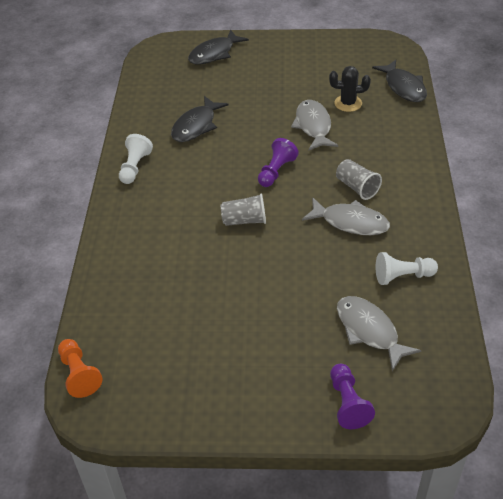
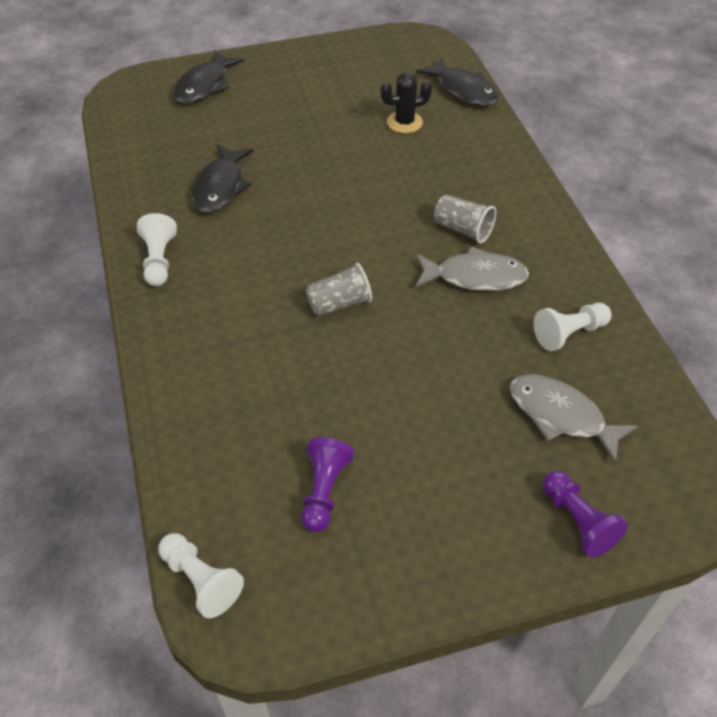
camera: 20 degrees left, 5 degrees up
(79, 374) = (201, 580): orange pawn -> white pawn
(276, 171) = (352, 228): purple pawn -> purple pawn (324, 491)
(313, 126) = (374, 160): grey fish -> none

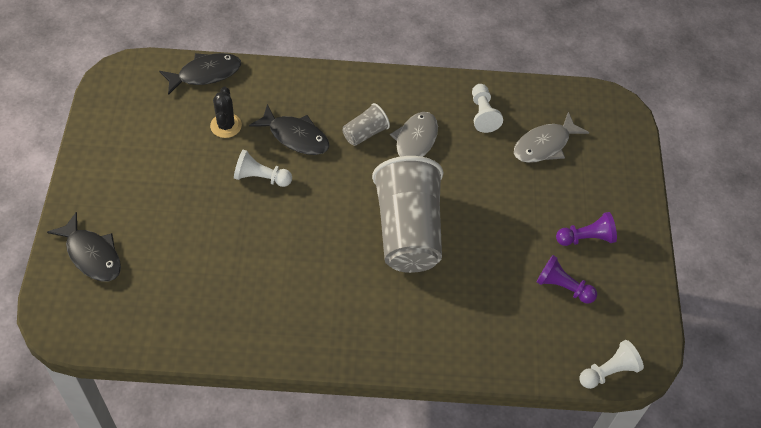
camera: 75 degrees left, 5 degrees up
(159, 260) = (313, 339): white pawn -> white pawn (261, 177)
(220, 187) = (244, 275): black fish -> black fish (295, 136)
(339, 303) = (408, 231): grey cup -> grey cup, size x2.26
(577, 521) = (618, 168): purple pawn -> purple pawn (586, 238)

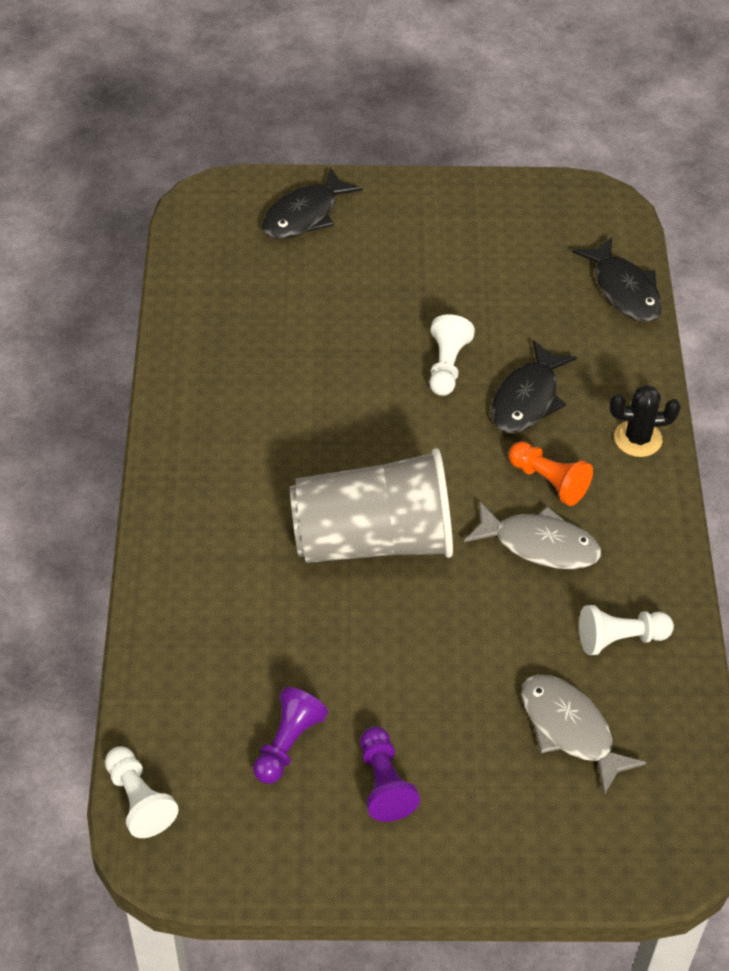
camera: 90 degrees right, 5 degrees down
(226, 126) = (533, 321): black cactus -> black cactus (638, 439)
(365, 133) = (549, 481): grey cup -> orange pawn

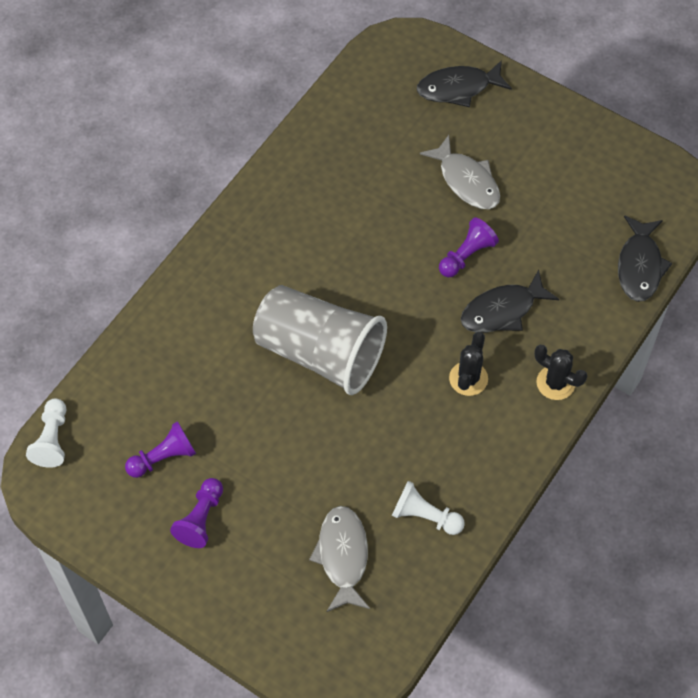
camera: 35 degrees right, 10 degrees up
(447, 366) = (466, 255): white pawn -> purple pawn
(539, 544) = (425, 419): grey fish -> grey fish (466, 181)
(549, 481) = (468, 378): orange pawn -> black cactus

